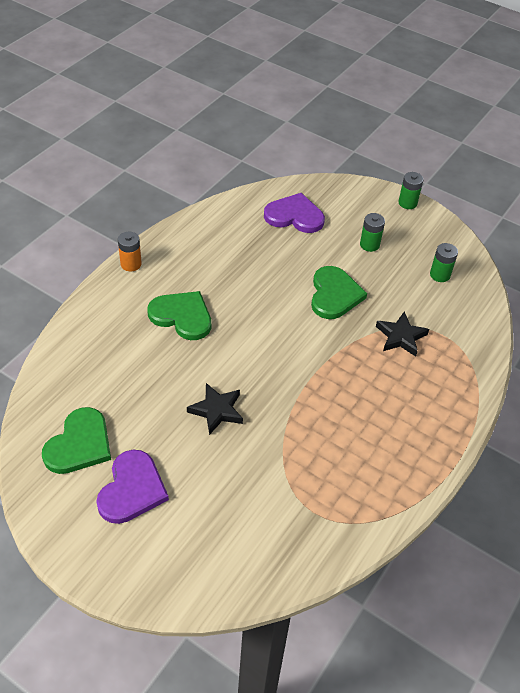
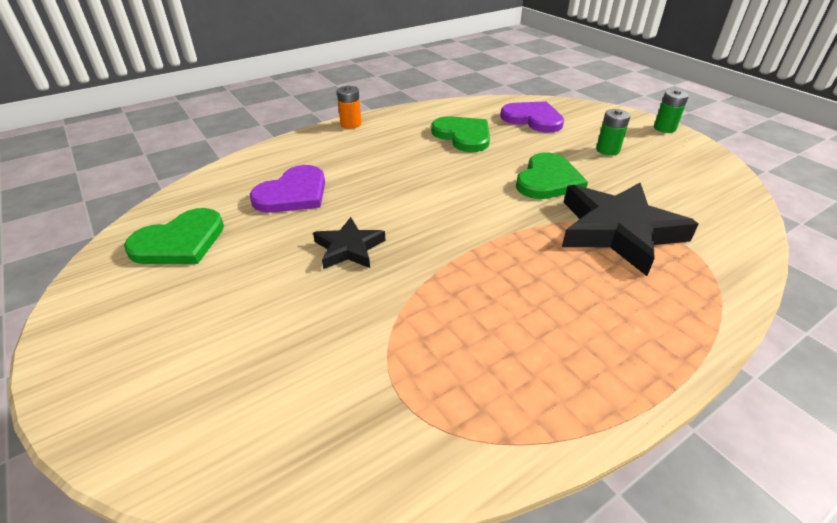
camera: 25 degrees right, 10 degrees down
(132, 489) = (192, 299): purple heart -> purple heart (293, 193)
(182, 316) = (370, 166): green heart -> green heart (463, 136)
(401, 337) = (618, 231): black star -> black star, size x1.86
(440, 275) = (689, 187): green battery -> none

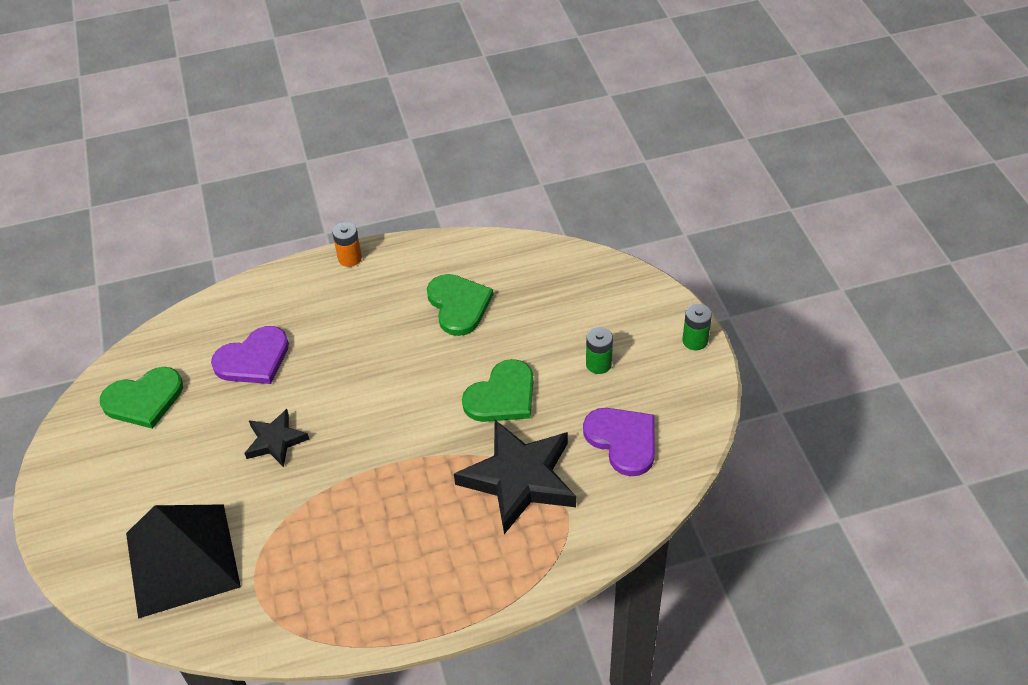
camera: 20 degrees right, 10 degrees up
(283, 388) = (182, 559): none -> black pyramid
(533, 119) = (554, 291): purple heart -> purple heart (623, 440)

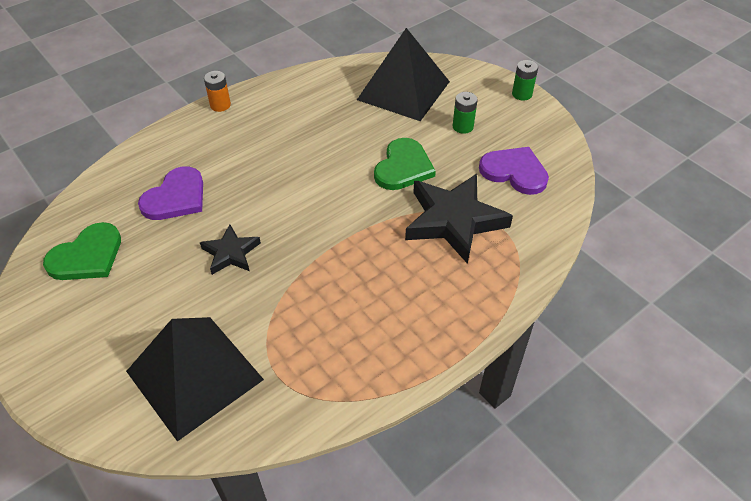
camera: 25 degrees left, 0 degrees up
(458, 305) = (330, 115): green heart -> none
(558, 296) = (403, 90): none -> black pyramid

